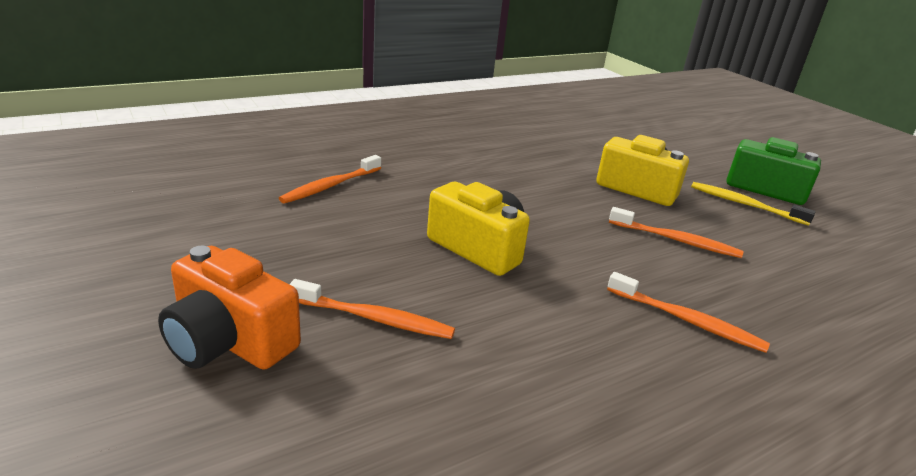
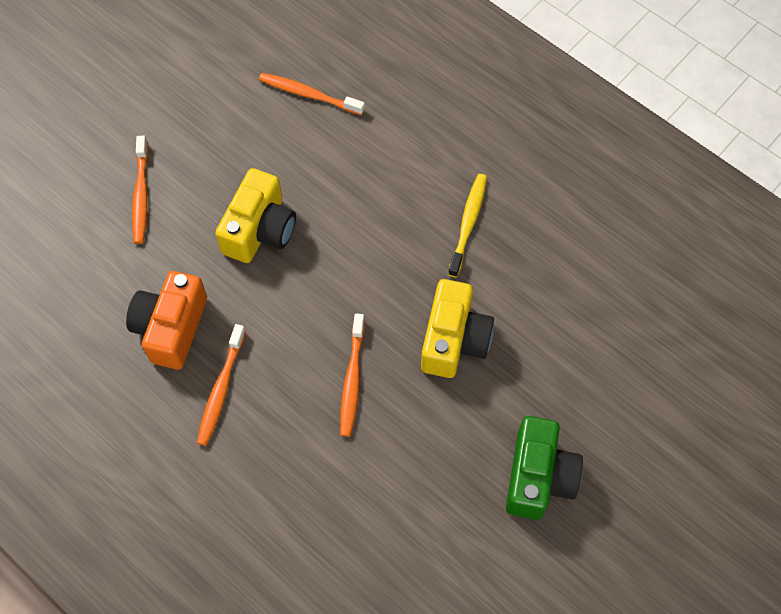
camera: 75 degrees right, 35 degrees up
(229, 341) = (91, 133): orange camera -> orange camera (171, 328)
(745, 204) = (475, 449): yellow toothbrush -> yellow toothbrush (468, 223)

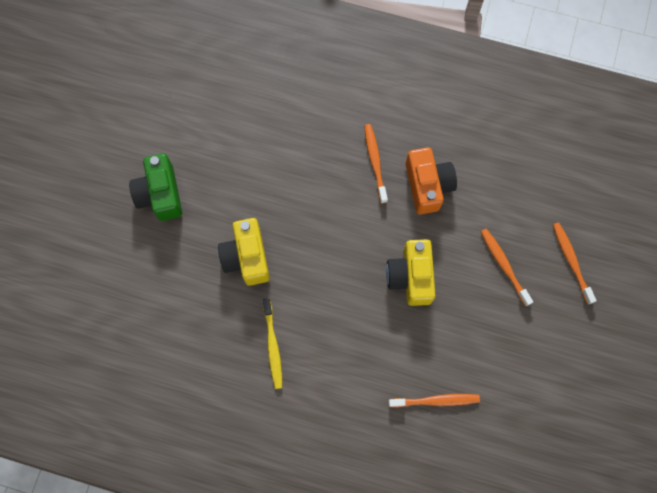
camera: 155 degrees right, 10 degrees up
(352, 380) = (299, 203): orange toothbrush -> orange toothbrush (571, 261)

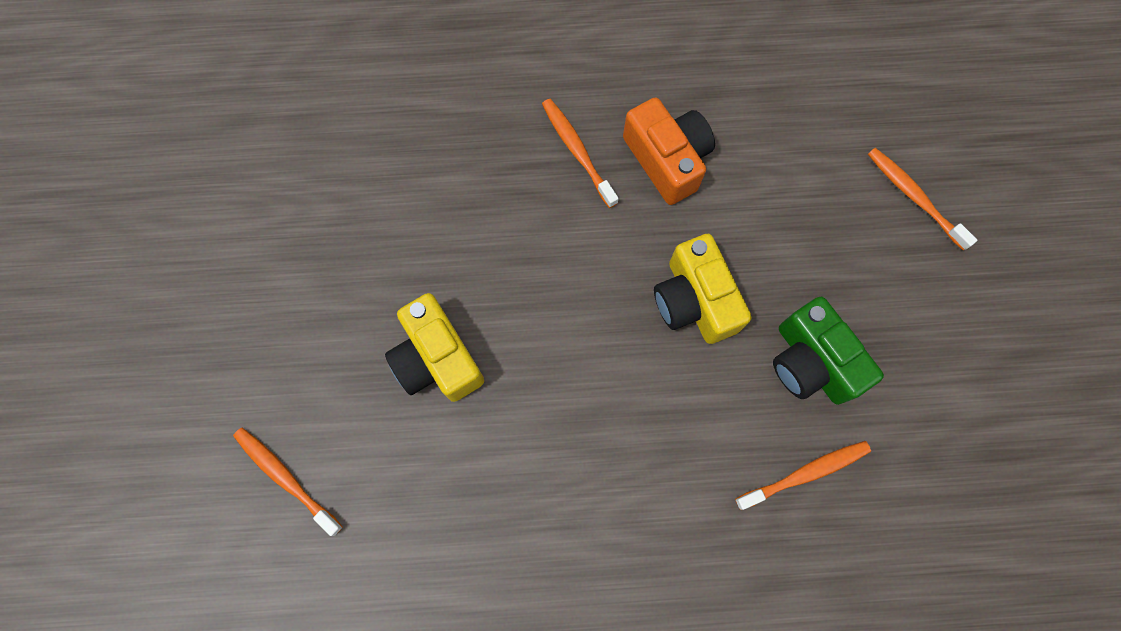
camera: 20 degrees left, 0 degrees up
(160, 194) = (267, 309): green camera -> green camera (811, 362)
(273, 346) = (527, 482): yellow toothbrush -> none
(504, 265) = (822, 236): orange toothbrush -> orange toothbrush (286, 478)

